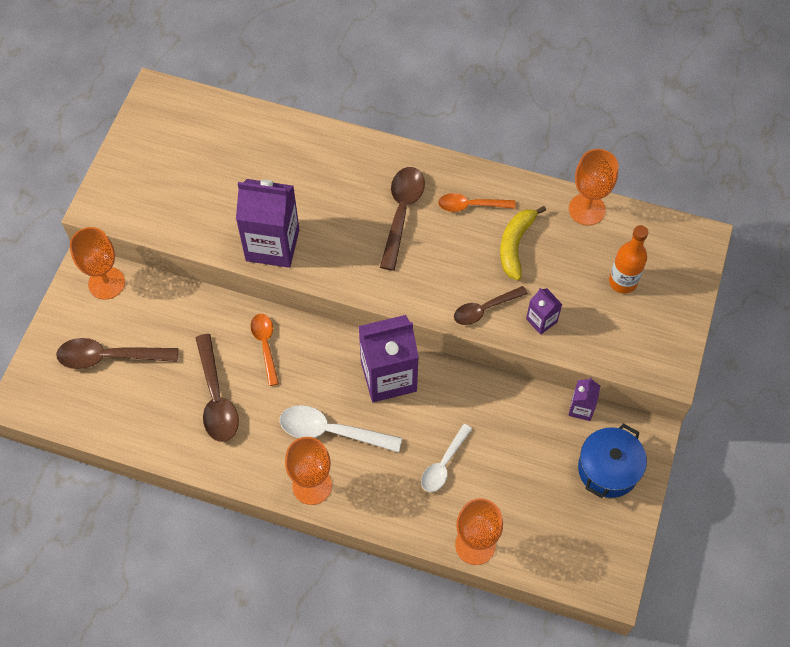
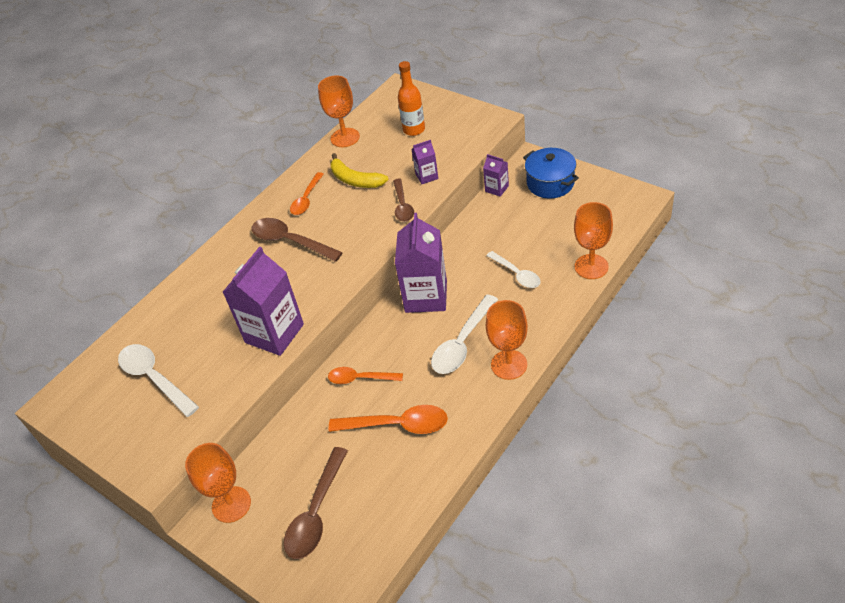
camera: 65 degrees left, 15 degrees down
(198, 162) = (155, 378): none -> white spoon
(216, 397) = (397, 425): brown spoon -> orange spoon

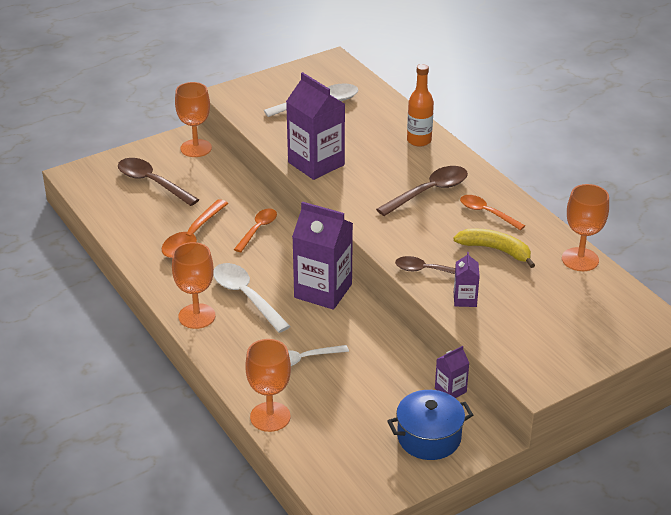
camera: 105 degrees right, 10 degrees down
(355, 180) = (495, 250): yellow banana -> yellow banana turned 60 degrees clockwise
(414, 130) = (560, 313): orange bottle -> orange bottle (419, 140)

